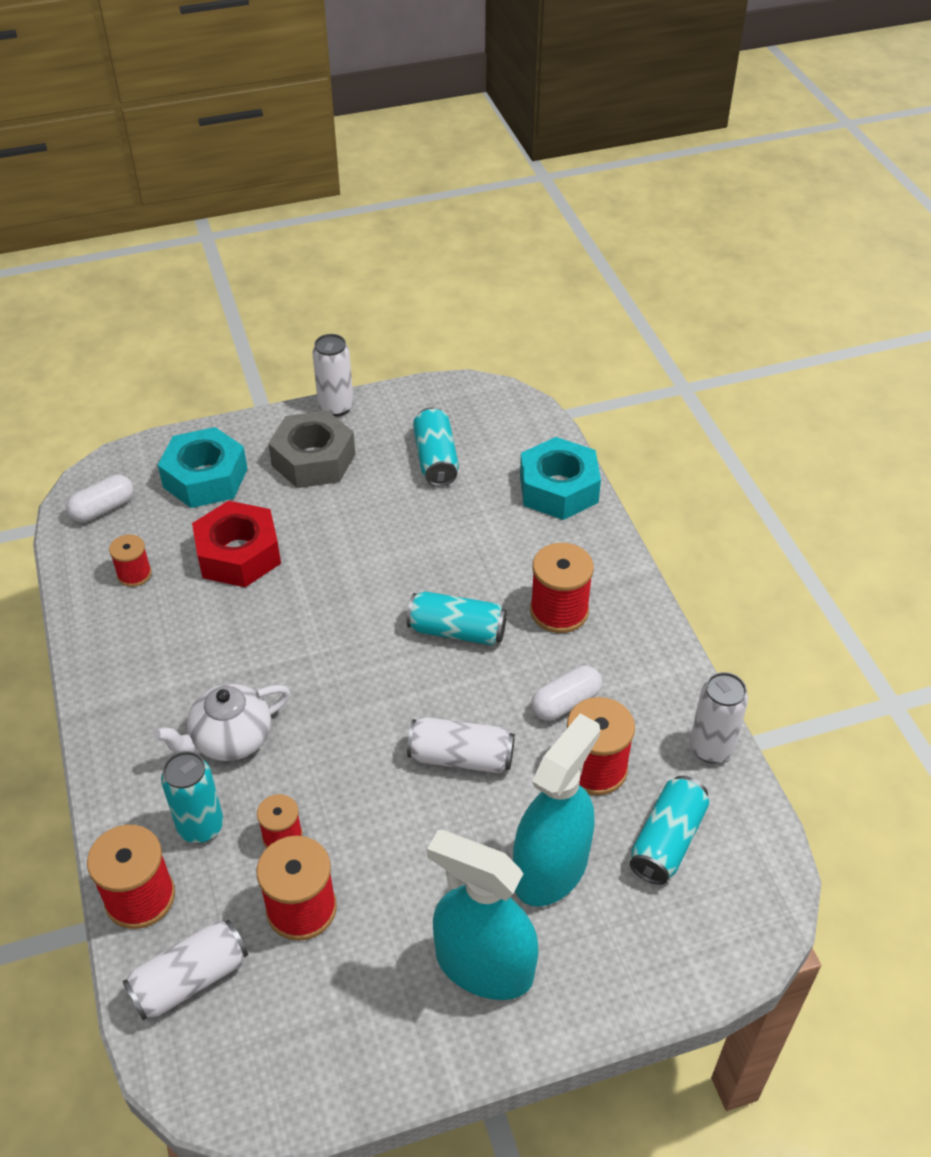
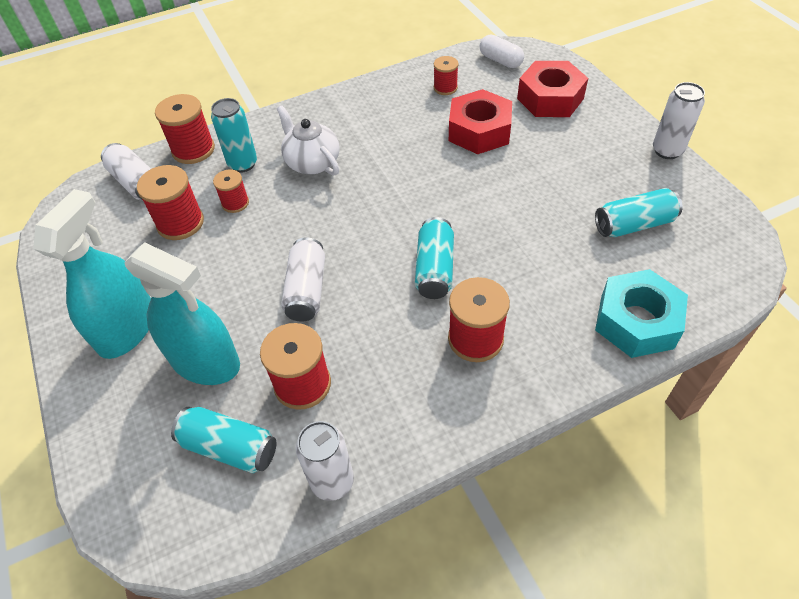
camera: 85 degrees right, 5 degrees up
(205, 478) = (550, 98): turquoise nut -> red nut
(313, 460) = (596, 150): grey nut -> none
(565, 703) = (370, 355): white capsule -> none

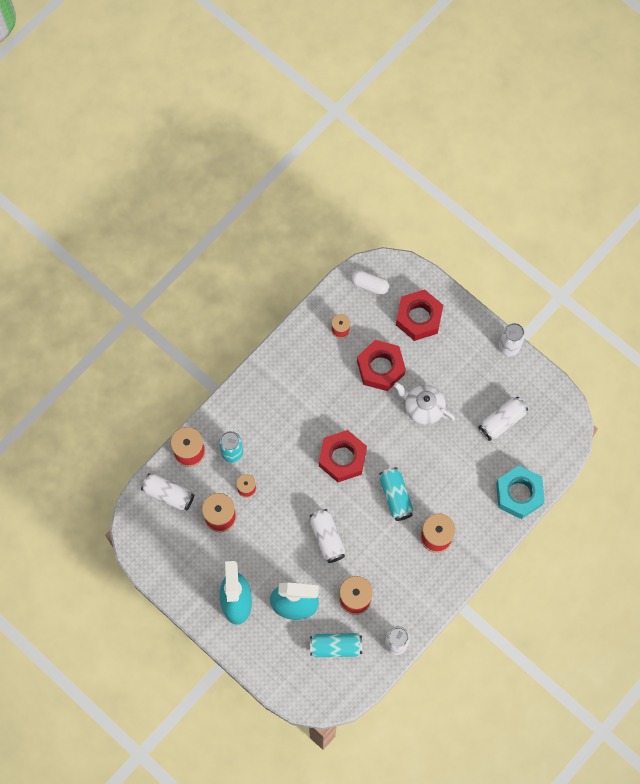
camera: 25 degrees left, 20 degrees up
(312, 162) = (279, 435): white teapot -> white teapot (423, 407)
(380, 205) = (342, 458): none -> red nut
(634, 224) = (502, 421): turquoise can -> white can

